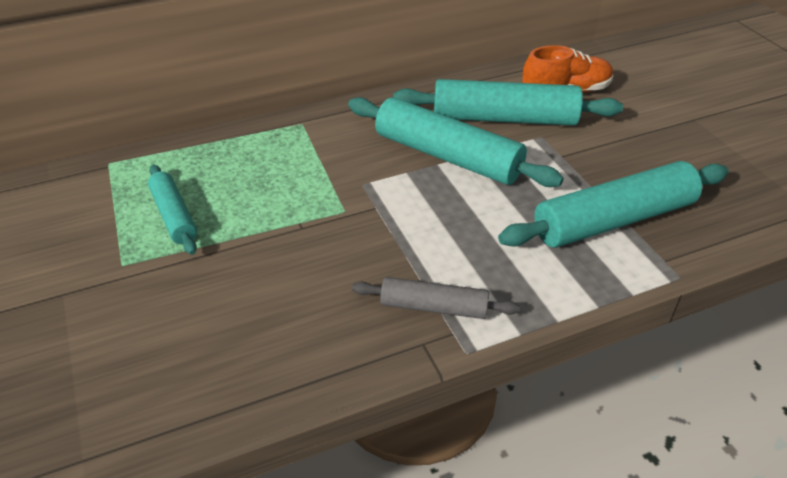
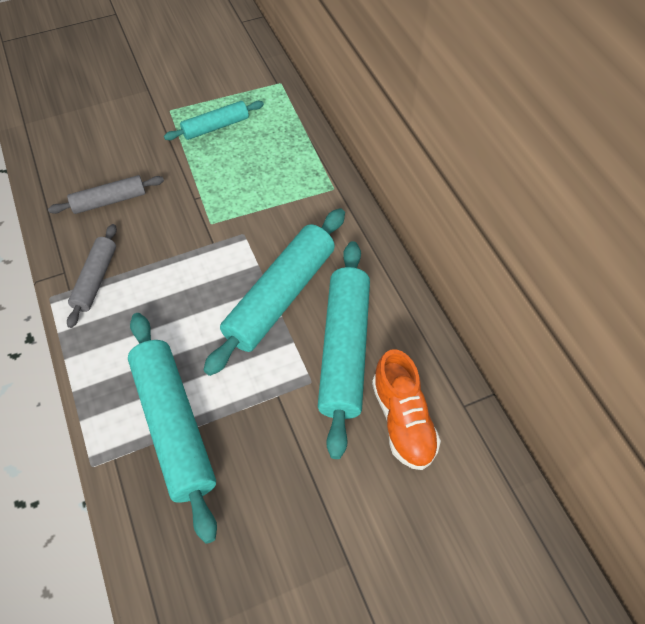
camera: 90 degrees right, 15 degrees up
(295, 310) = (109, 200): none -> grey rolling pin

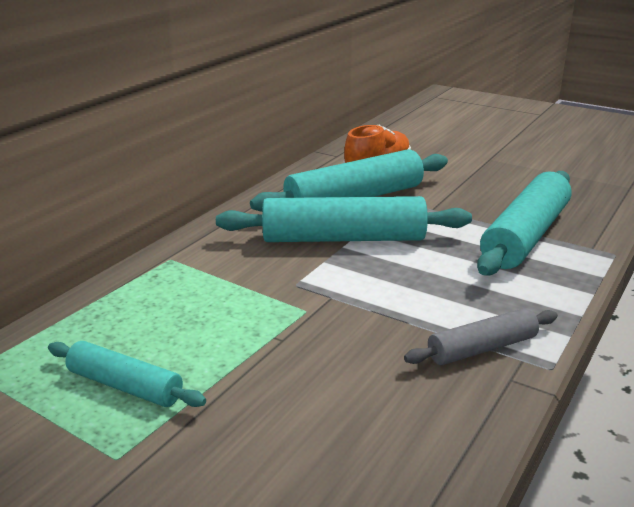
camera: 125 degrees left, 30 degrees down
(109, 200) = (367, 408): grey rolling pin -> none

